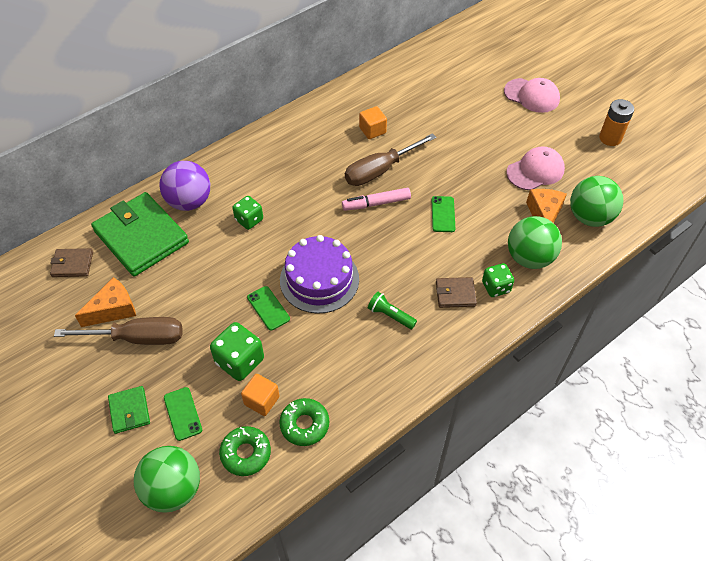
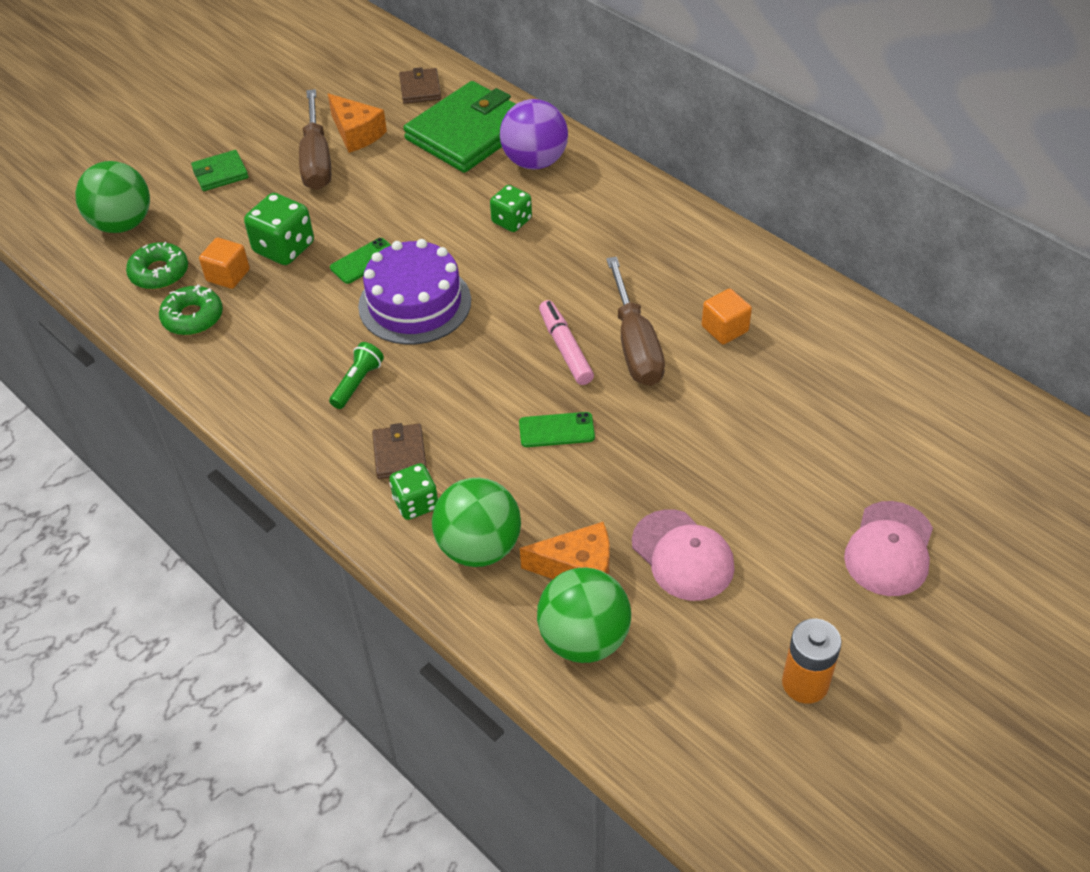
camera: 85 degrees right, 5 degrees down
(182, 414) = (214, 214): green phone -> none
(379, 171) = (635, 346): brown screwdriver -> brown screwdriver turned 150 degrees counterclockwise

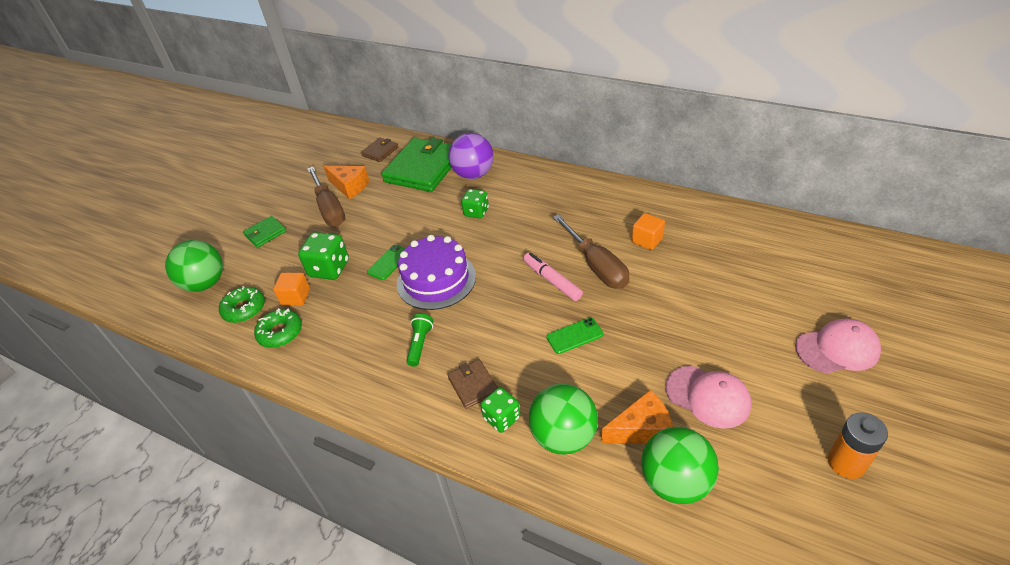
camera: 15 degrees left, 5 degrees down
(420, 89) = (380, 151): brown wallet -> brown wallet turned 60 degrees clockwise
(889, 549) = (837, 349): pink cap -> pink cap turned 105 degrees counterclockwise

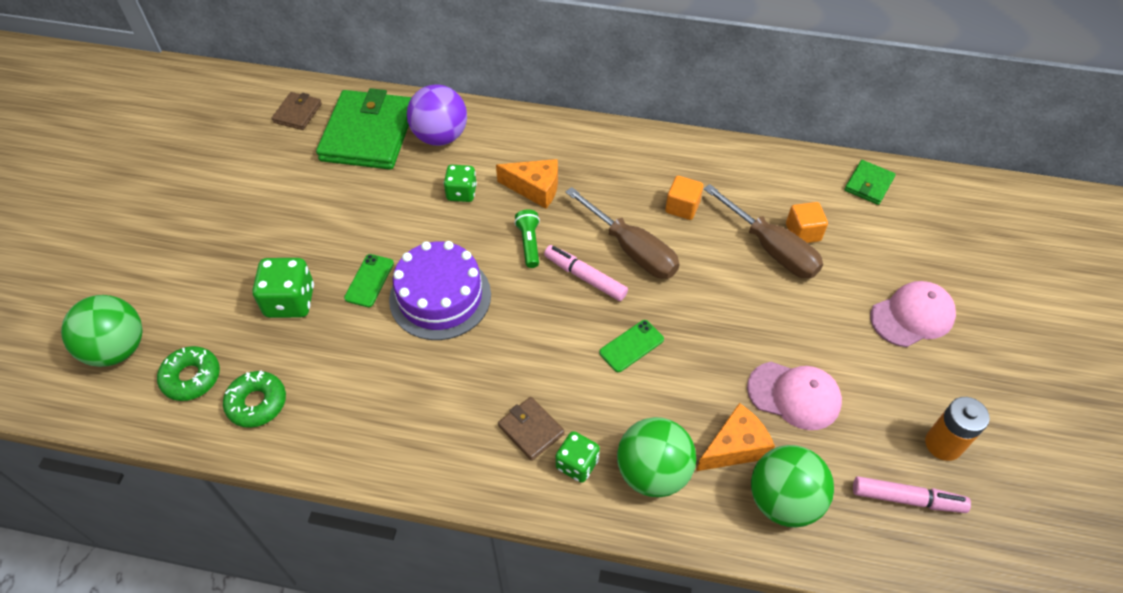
camera: 20 degrees left, 10 degrees up
(265, 233) = (176, 260): green wallet -> green wallet (868, 184)
(296, 297) = (259, 349): orange cube -> orange cube (803, 232)
(329, 209) = (257, 212): brown screwdriver -> brown screwdriver (772, 249)
(349, 186) = (273, 173): orange cheese -> orange cheese (535, 188)
(420, 344) = (448, 387): green flashlight -> green flashlight (529, 243)
(798, 505) = (907, 499): none -> pink marker

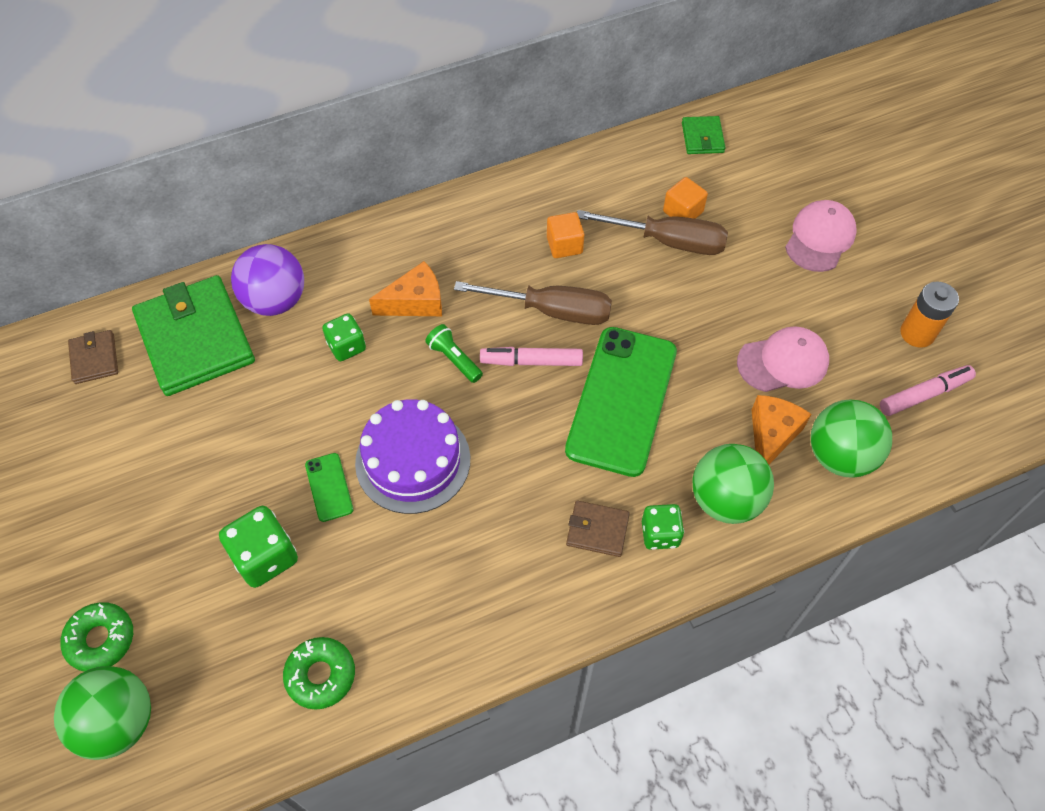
camera: 35 degrees left, 5 degrees up
(191, 377) = (229, 696): green donut -> green donut (101, 639)
(631, 346) = (622, 400): green phone -> green phone, size x2.38

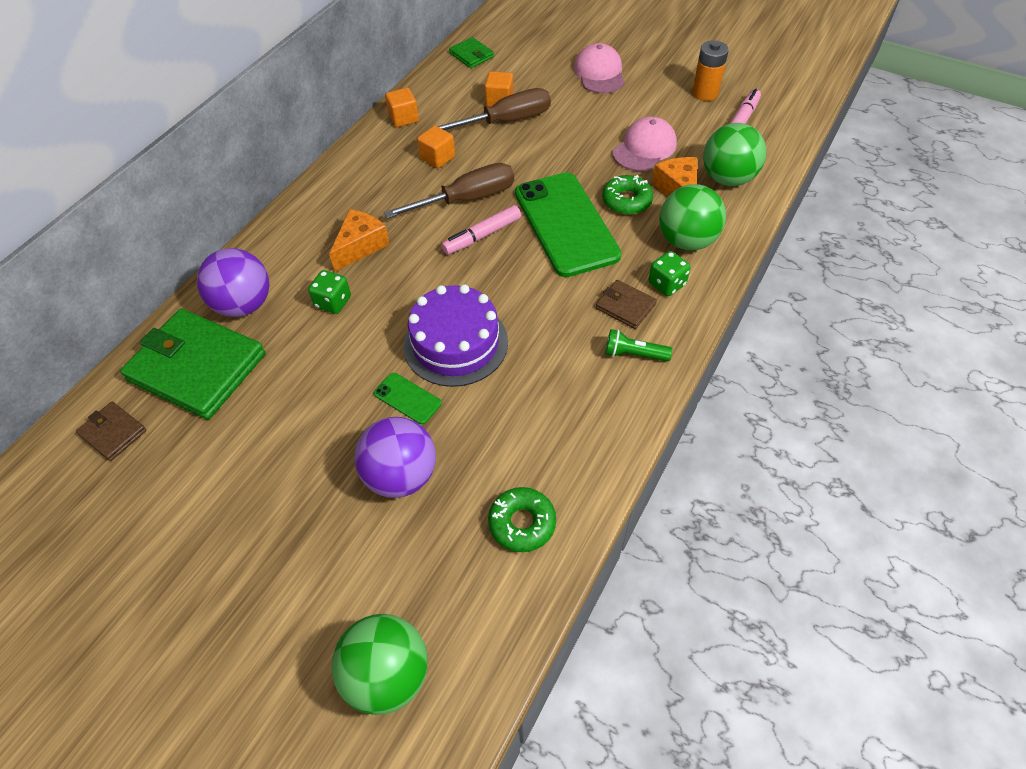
camera: 35 degrees left, 5 degrees down
(101, 639) = (313, 627): green donut -> green donut (626, 201)
(265, 557) = (401, 475): green dice -> purple ball
(454, 359) = (424, 265): green flashlight -> green flashlight (633, 354)
(570, 178) = (403, 118): none -> orange cube
(597, 530) = (625, 306): brown wallet -> brown wallet turned 60 degrees clockwise

